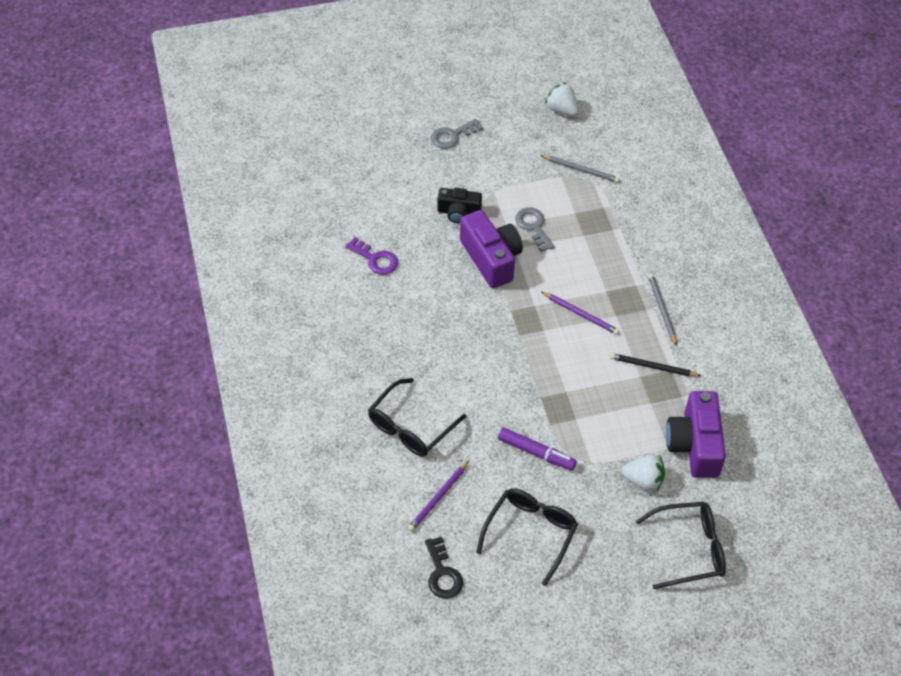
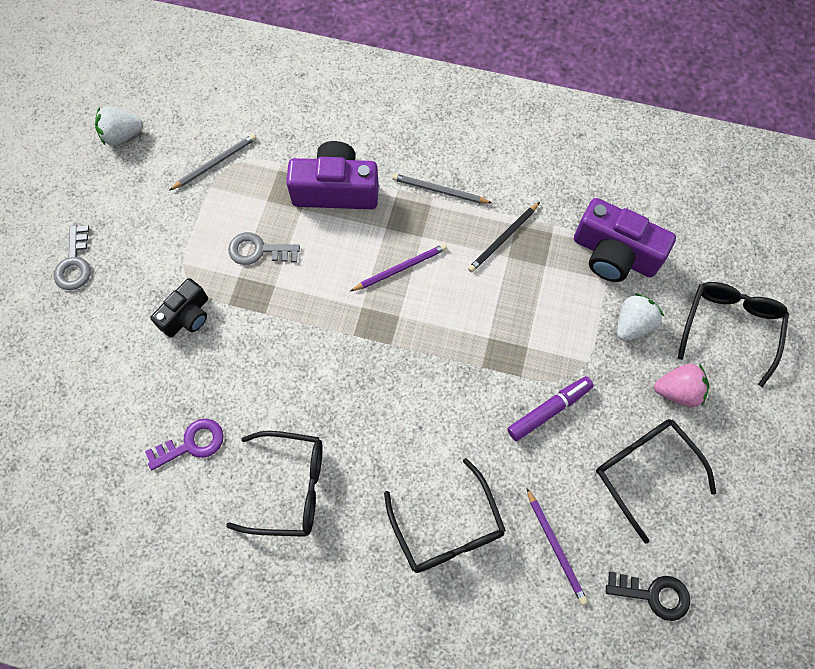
camera: 60 degrees left, 15 degrees up
(381, 325) = (289, 487): none -> black glasses
(491, 259) = (273, 317): purple camera -> purple camera (336, 190)
(609, 532) = (677, 391): none -> pink strawberry

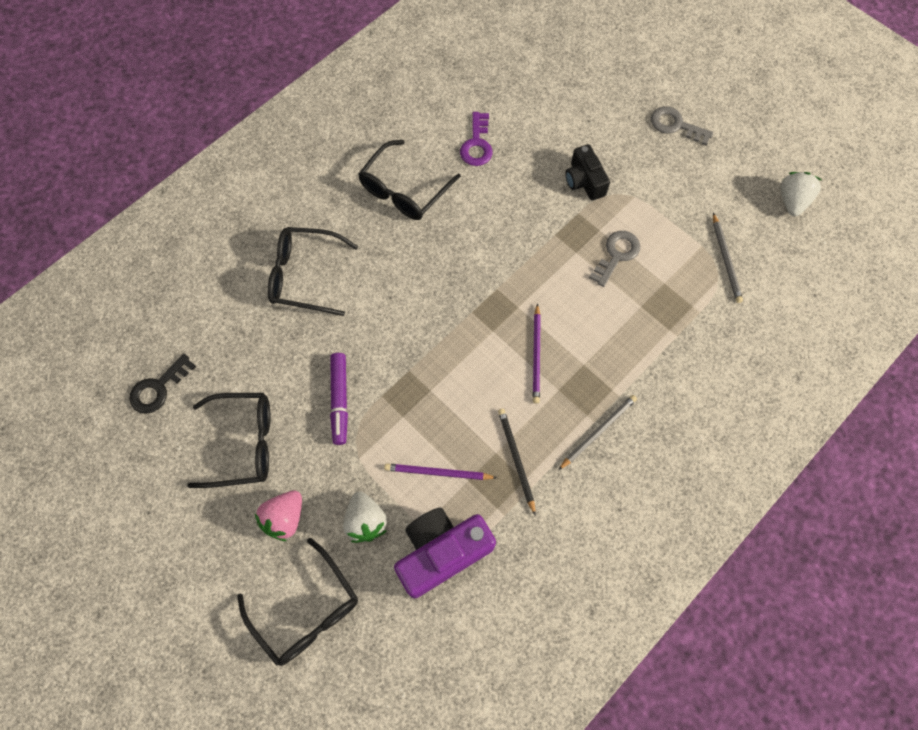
camera: 120 degrees right, 0 degrees up
(336, 190) = (646, 343): purple camera -> none
(555, 547) = (239, 340): purple pencil -> purple pencil (438, 472)

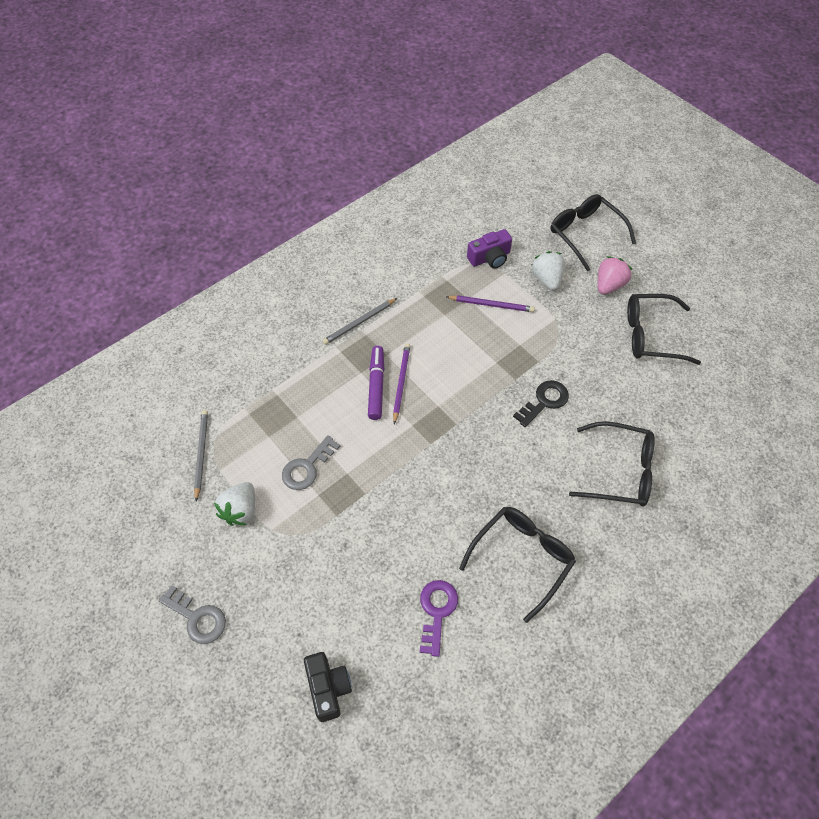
camera: 175 degrees left, 10 degrees down
(158, 388) = (735, 381): black key -> black key (544, 401)
(340, 400) = (574, 360): purple marker -> purple marker (376, 386)
(442, 552) = (490, 258): purple camera -> purple camera, size x0.61
(516, 459) = (428, 309): black pencil -> none
(584, 181) = (321, 552): black camera -> black camera (328, 688)
(792, 201) = (107, 510): white strawberry -> white strawberry (240, 510)

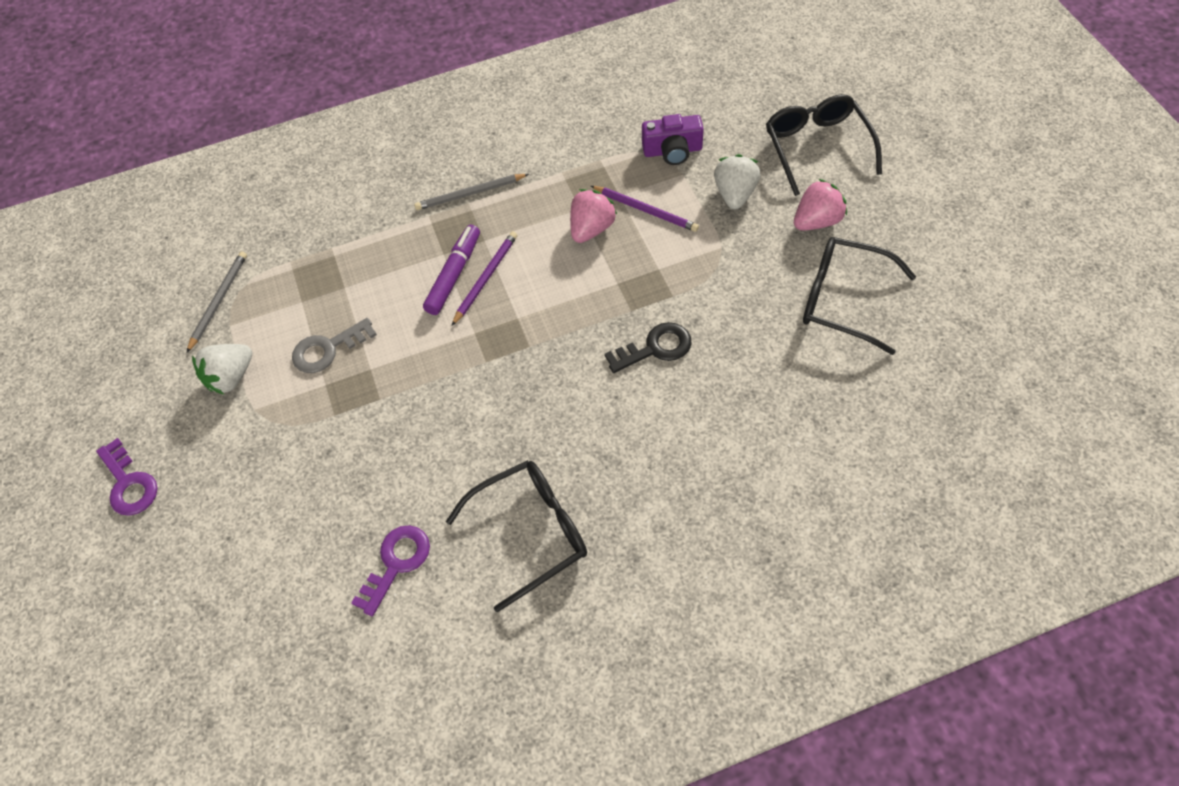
camera: 25 degrees right, 0 degrees up
(197, 618) = (129, 483): grey key -> purple key
(328, 688) = (230, 609): black camera -> none
(460, 327) = (591, 229): none -> pink strawberry
(619, 471) = (712, 462): black glasses -> none

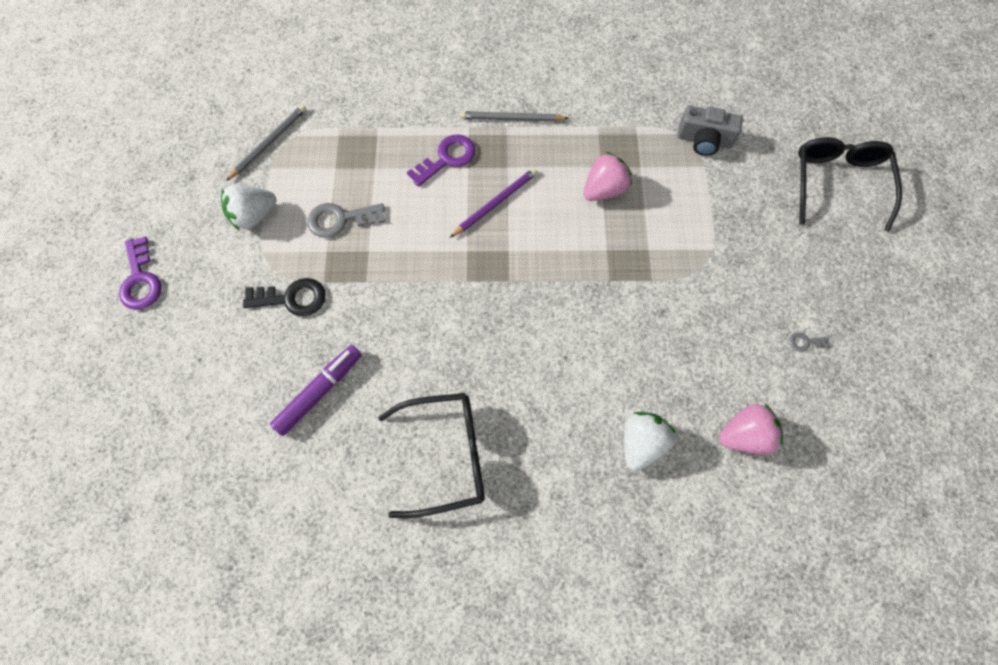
camera: 15 degrees right, 10 degrees up
(396, 563) = (324, 437): purple key -> purple key (447, 158)
(454, 274) = (470, 190): purple marker -> purple marker (319, 391)
(646, 210) = (658, 189): purple pencil -> none
(655, 348) = (617, 324): black key -> black key (292, 298)
(672, 151) = (704, 140): purple camera -> grey camera
(735, 194) = (744, 202): white strawberry -> white strawberry (641, 443)
(817, 221) = (810, 256): pink strawberry -> pink strawberry (744, 435)
(843, 300) = (805, 342): black glasses -> grey key

